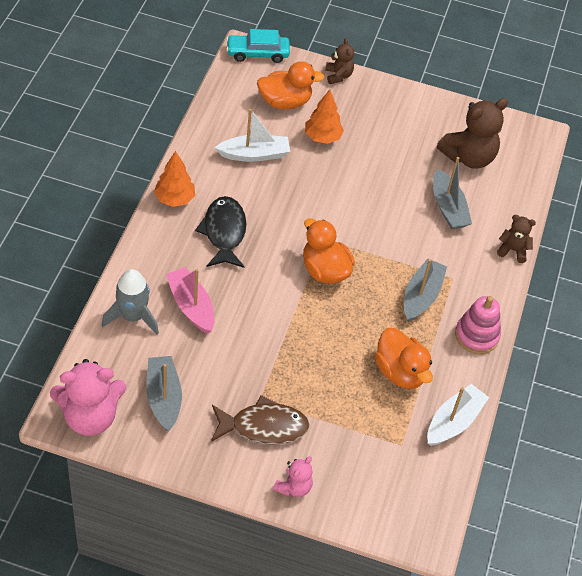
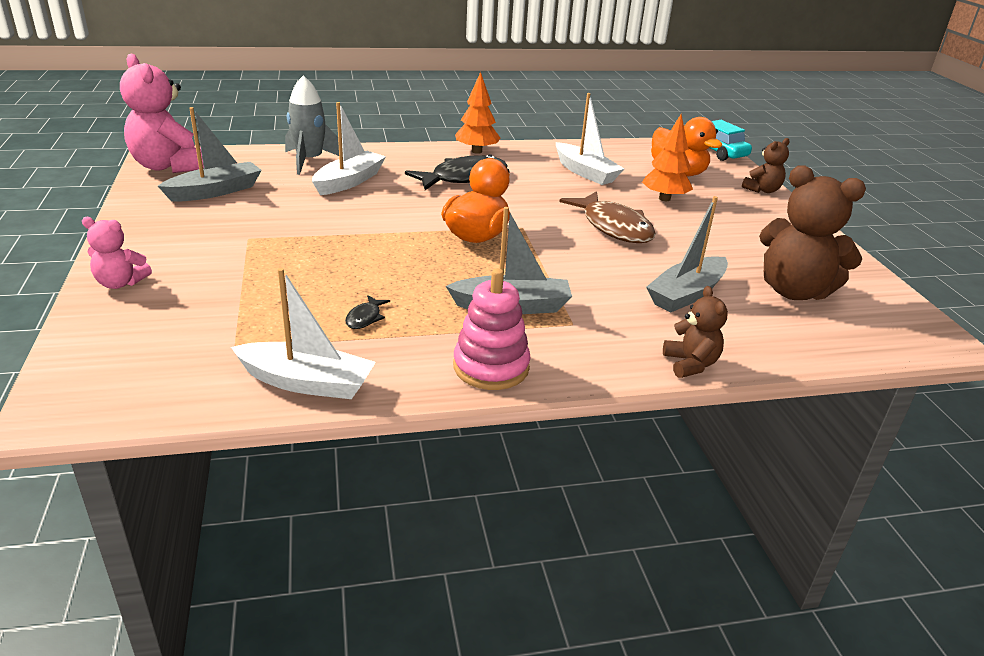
camera: 65 degrees right, 20 degrees down
(191, 306) = (349, 181): pink boat -> white boat
(263, 427) = (208, 247): brown fish -> brown fish (613, 227)
(400, 372) = (365, 318): orange duck -> black fish

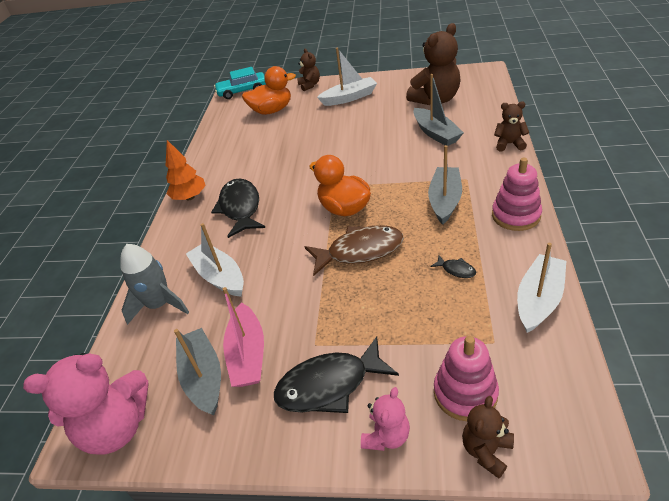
camera: 65 degrees left, 10 degrees up
(82, 340) = (486, 451): none -> brown teddy bear
(162, 327) = (465, 393): none -> pink stacking toy
(192, 249) = (329, 385): none -> black fish
(239, 207) = (248, 354): none -> pink boat
(585, 172) = (255, 148): white boat -> white boat (349, 98)
(613, 227) = (345, 147): brown fish -> brown fish (360, 251)
(664, 198) = (309, 122): orange tree -> none

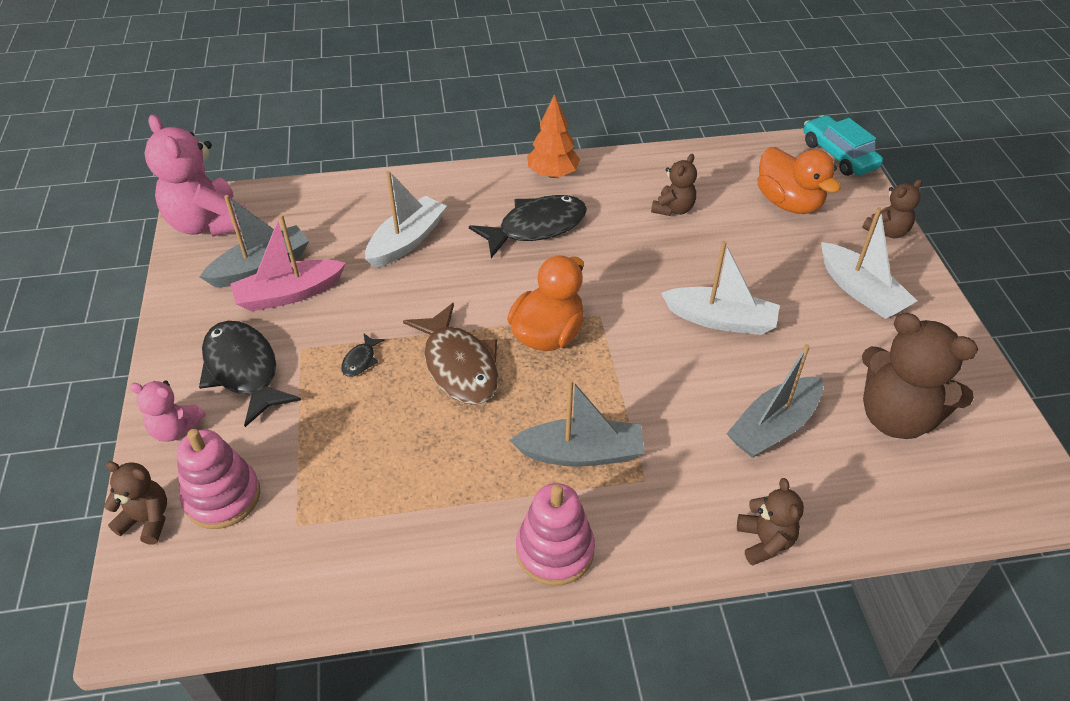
camera: 70 degrees right, 5 degrees up
(159, 304) = (362, 204): grey rocket -> none
(254, 150) = (673, 209): none -> brown teddy bear
(456, 270) = (426, 477): black fish -> black fish (360, 360)
(539, 300) = (370, 578): white boat -> white boat (721, 320)

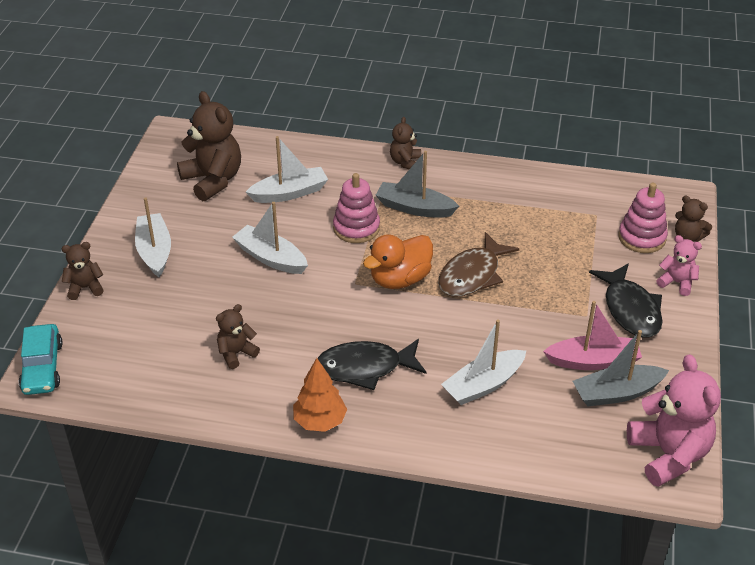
camera: 160 degrees left, 5 degrees down
(360, 360) = (542, 295): black fish -> none
(459, 365) = (472, 275): brown fish -> brown fish turned 135 degrees counterclockwise
(555, 550) = (452, 171): pink stacking toy -> pink stacking toy (356, 228)
(765, 541) = (338, 150): brown teddy bear -> brown teddy bear (405, 162)
(773, 427) = (290, 193): grey boat -> white boat
(788, 203) = (135, 333): orange duck -> none

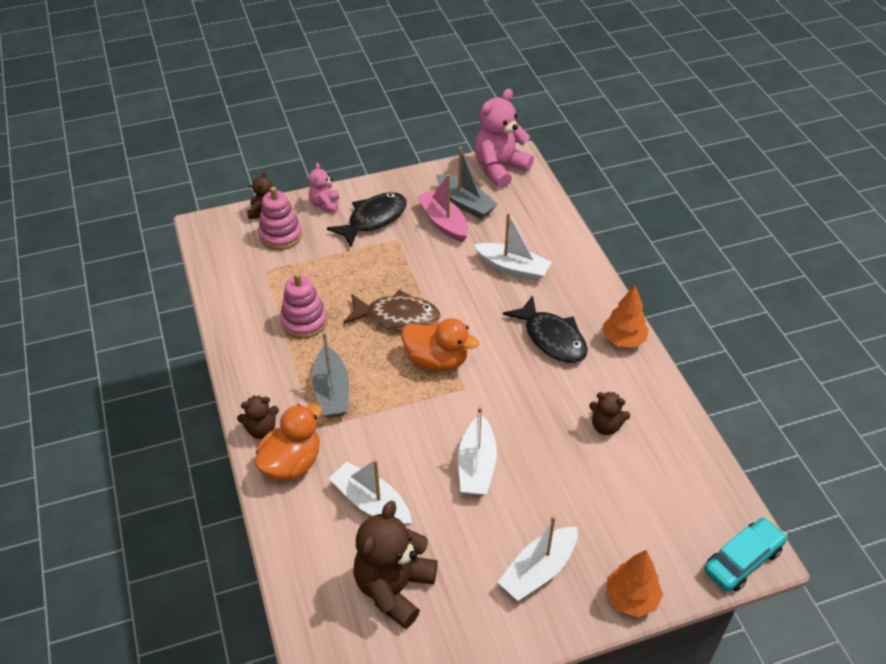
camera: 120 degrees left, 5 degrees up
(85, 288) = (631, 598): brown teddy bear -> orange tree
(356, 228) = (390, 421): pink stacking toy -> pink stacking toy (304, 321)
(360, 167) = (291, 463): none -> orange duck

